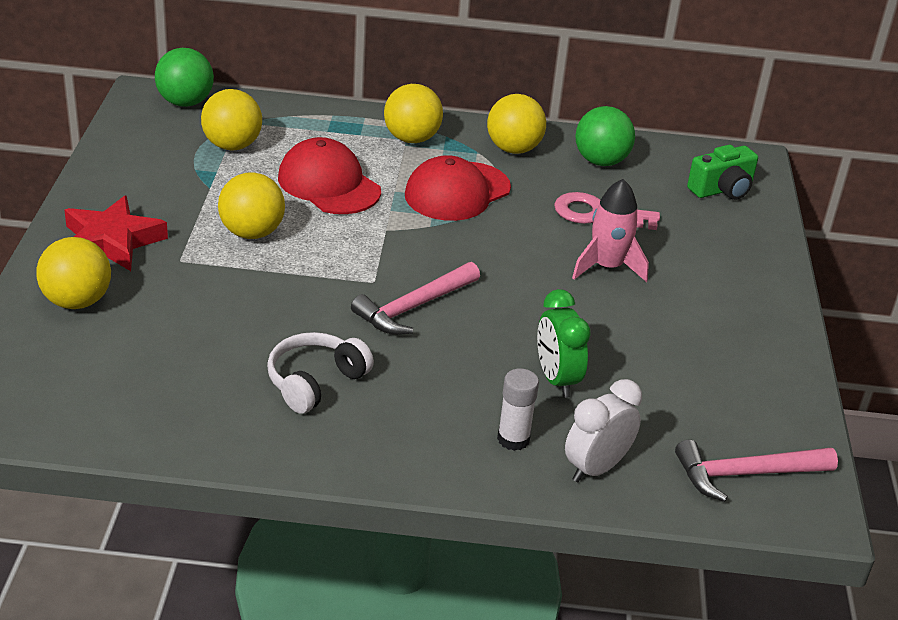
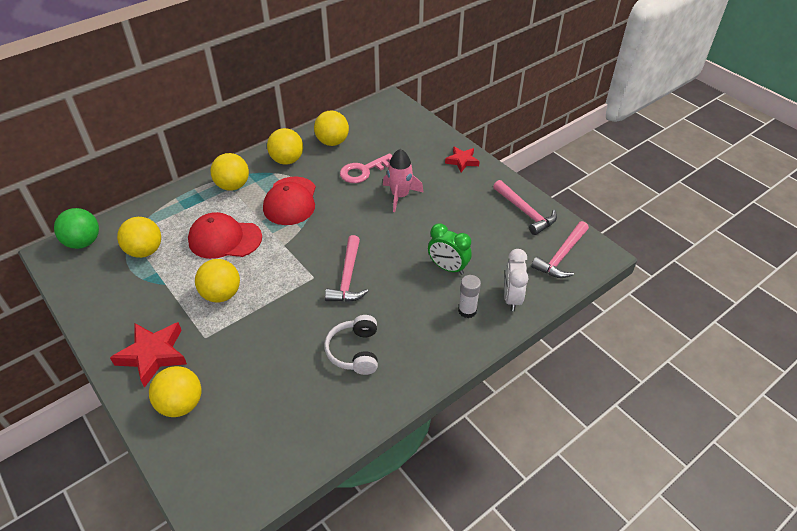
camera: 40 degrees left, 10 degrees up
(601, 161) = (332, 142): green ball -> yellow ball
(722, 190) = (397, 124): green camera -> none
(758, 281) = (462, 161): none -> red star
(768, 392) = (525, 212): none -> pink hammer

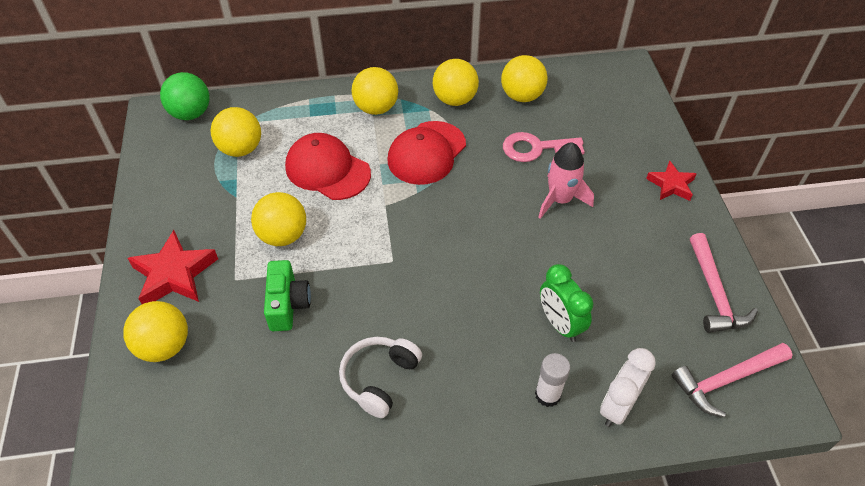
camera: 30 degrees right, 5 degrees up
(257, 336) = (288, 304): none -> green camera
(348, 277) = (431, 279): pink hammer -> none

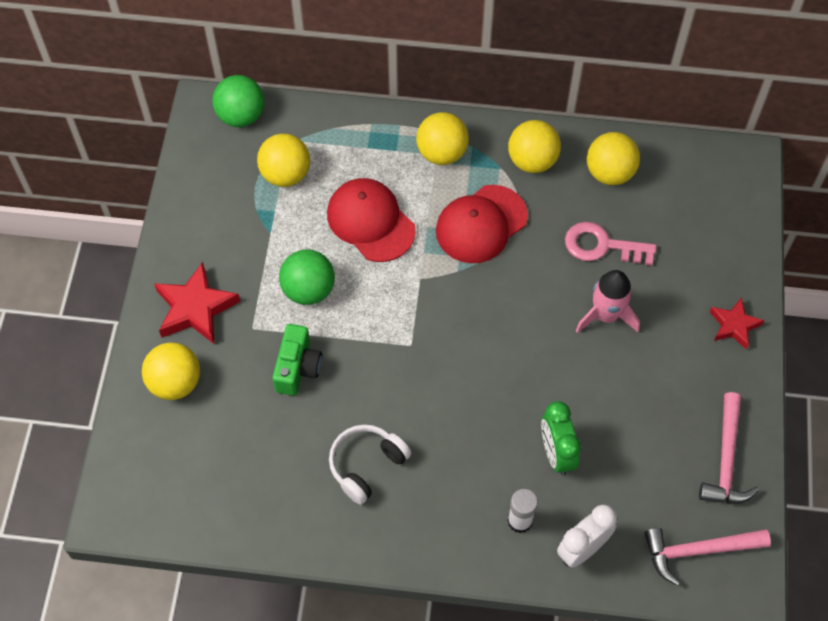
camera: 15 degrees right, 10 degrees up
(283, 236) = (308, 290): yellow ball -> green ball

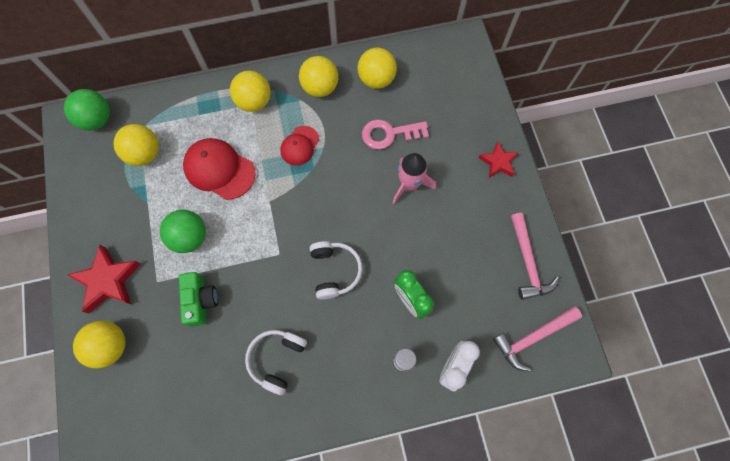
camera: 20 degrees left, 10 degrees up
(473, 387) = (334, 271): none -> white headphones
(481, 224) = (299, 146): red cap -> red cap, size x0.61

